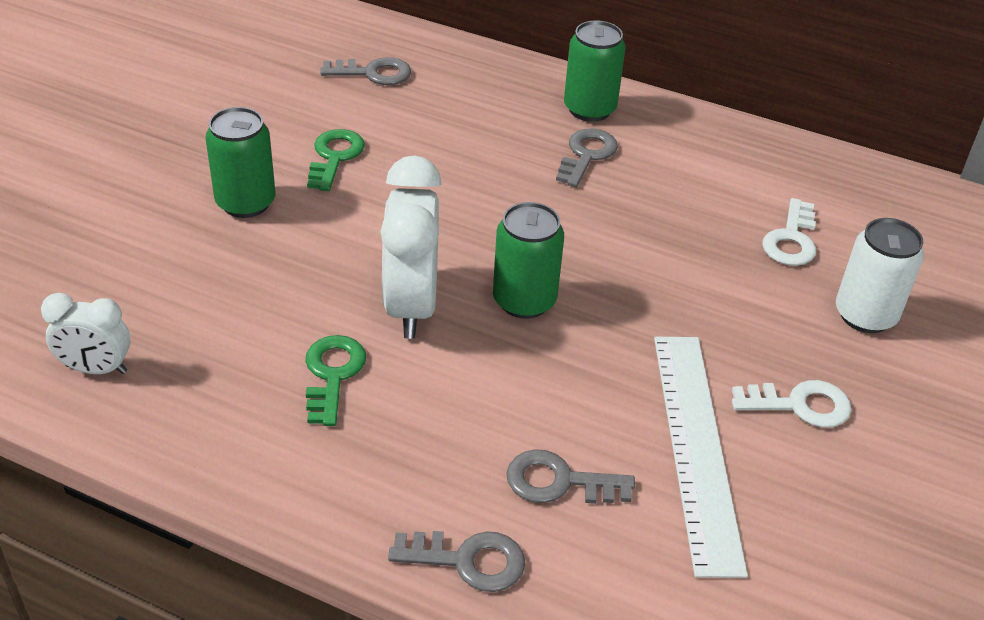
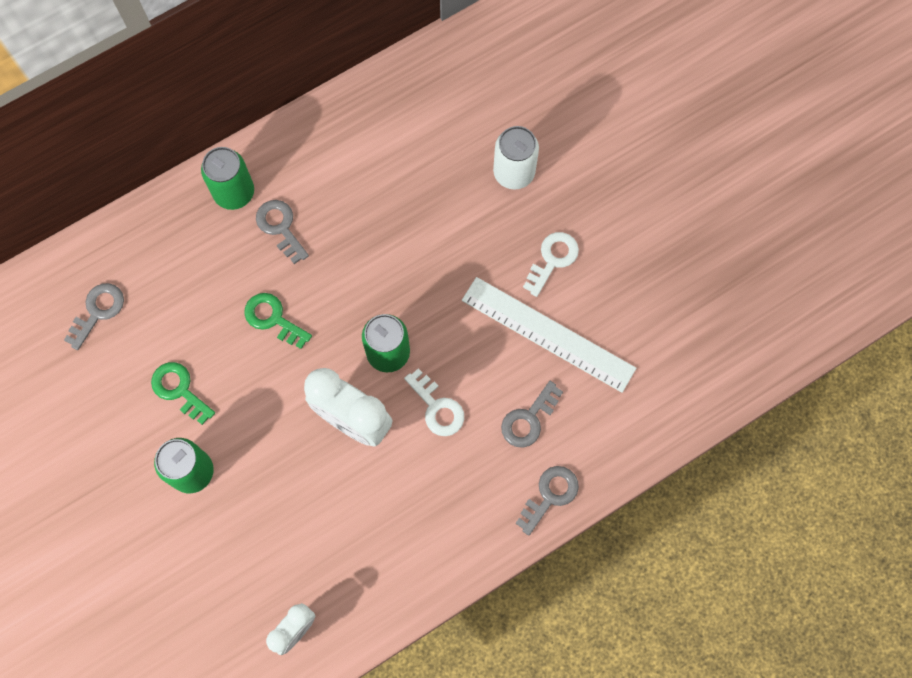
camera: 55 degrees left, 30 degrees up
(332, 374) = (381, 496): green key -> green key (273, 318)
(791, 240) = (432, 163): white key -> white key (437, 407)

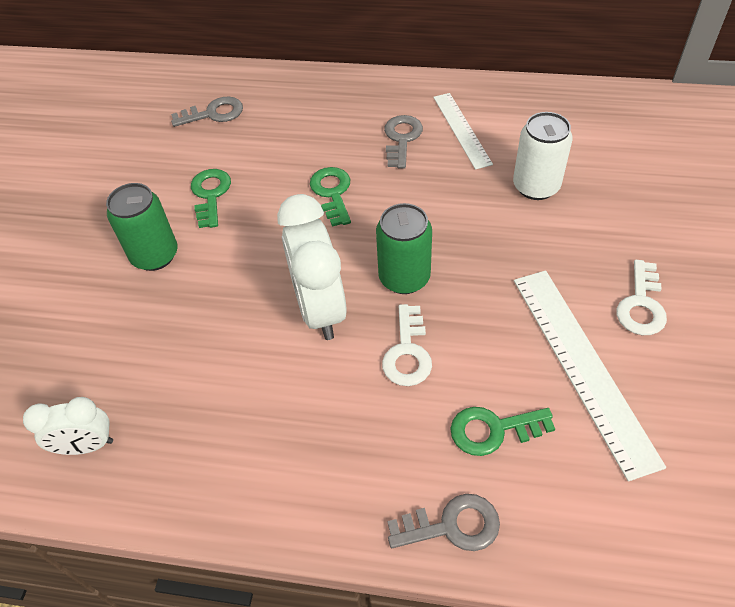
camera: 45 degrees right, 20 degrees down
(234, 192) = (388, 99): green can -> none
(319, 185) = (461, 130): none -> white ruler
(514, 173) = (655, 214): white can -> white can (536, 186)
(528, 419) = (493, 430): grey key -> green key
(552, 259) = (641, 305): white key -> white key turned 120 degrees clockwise

